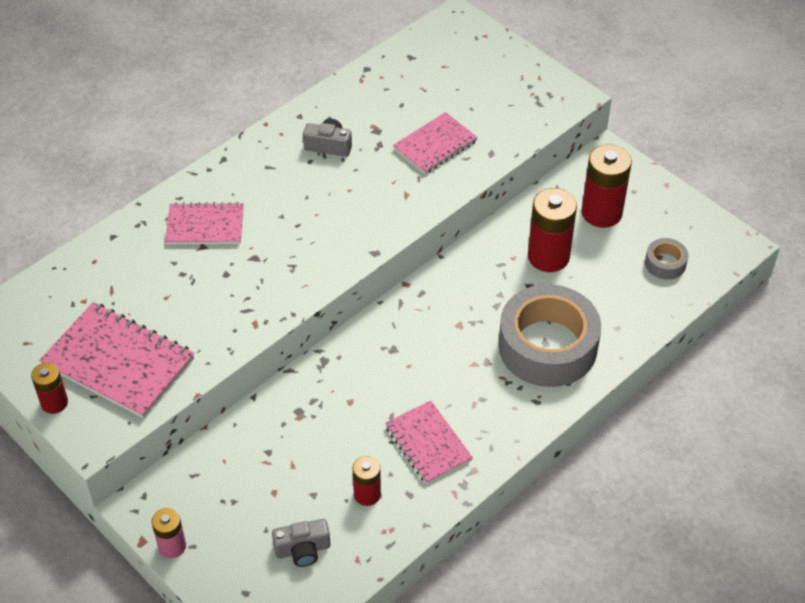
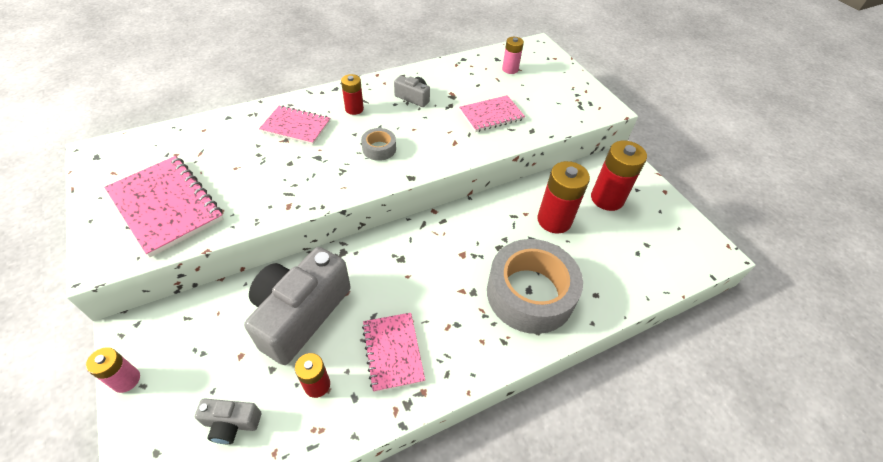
camera: 15 degrees right, 0 degrees up
(54, 403) = (95, 224): red battery -> red battery (354, 109)
(313, 436) = (300, 314): none -> grey camera
(433, 69) = (510, 69): none -> pink battery
(665, 263) = (651, 251): grey tape -> grey tape (379, 149)

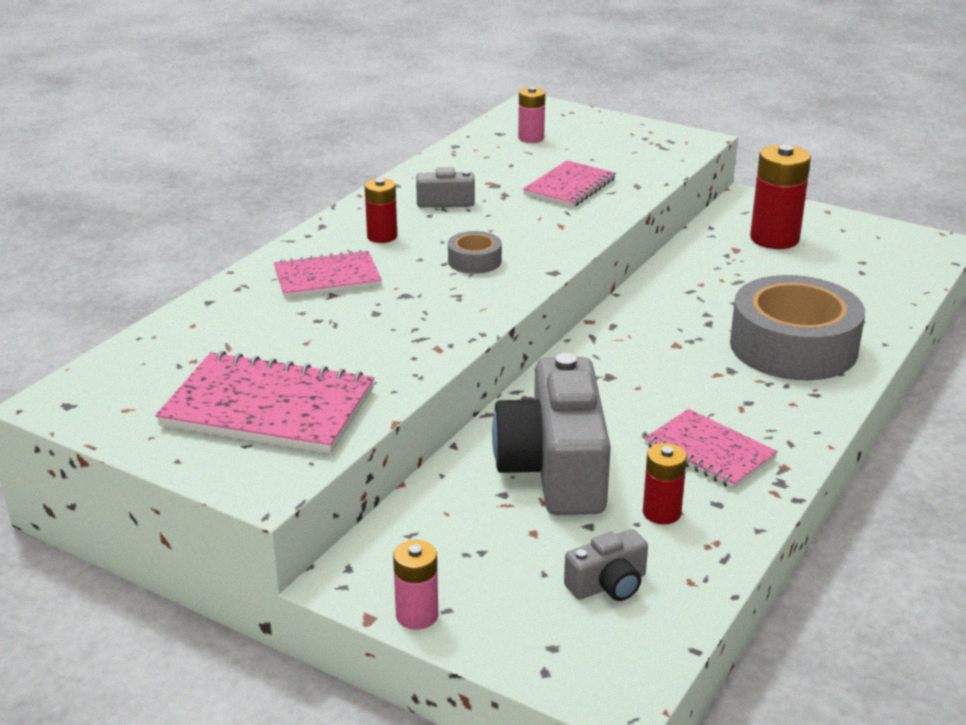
camera: 30 degrees left, 20 degrees down
(554, 220) = (740, 278): red battery -> none

